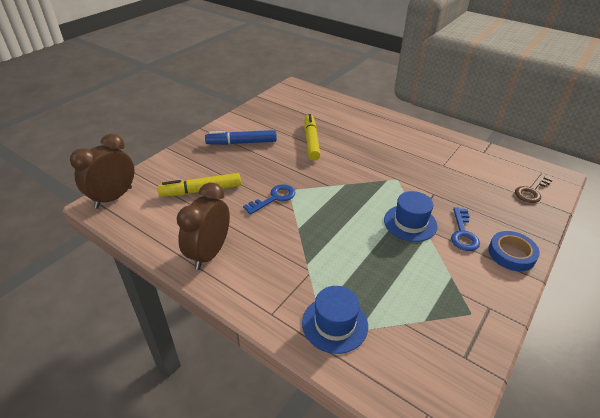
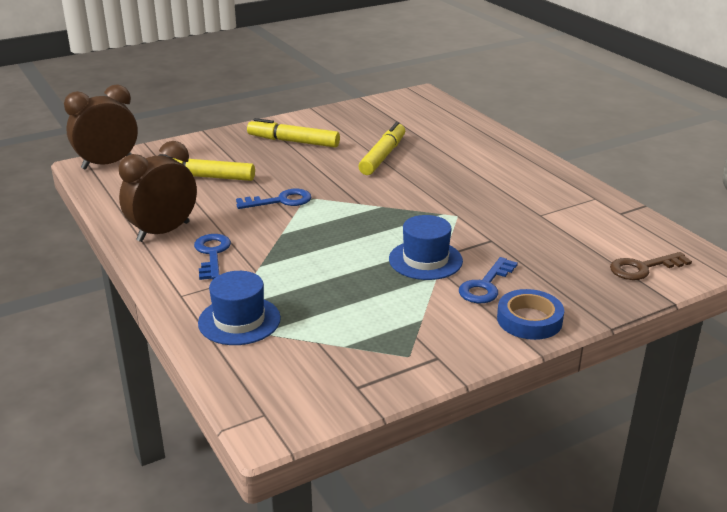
camera: 25 degrees right, 10 degrees down
(241, 143) = (293, 141): blue marker -> yellow marker
(263, 263) = (212, 254): none -> blue key

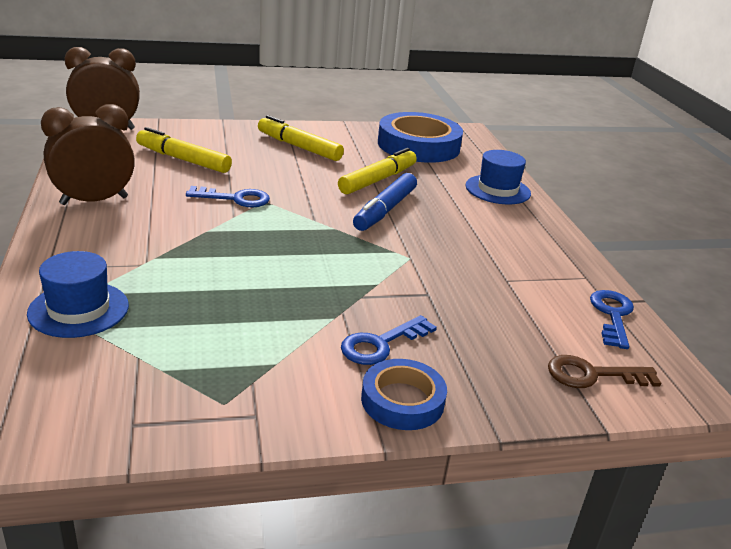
camera: 15 degrees right, 0 degrees up
(212, 254) = (119, 233): blue key -> blue key (612, 315)
(392, 117) = (418, 145): none -> blue tape
(409, 181) = (385, 210): none -> blue marker
(425, 260) = (335, 297): blue hat -> blue hat (497, 190)

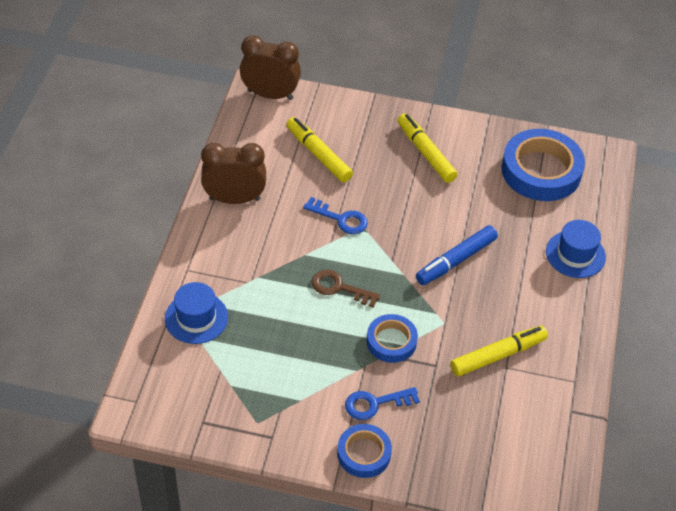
camera: 25 degrees right, 20 degrees up
(360, 283) = (391, 341): none -> blue tape
(378, 180) = (472, 217): yellow marker -> yellow marker (498, 355)
(592, 375) = (504, 473): brown key -> brown key (339, 288)
(612, 315) = (564, 425): blue key -> none

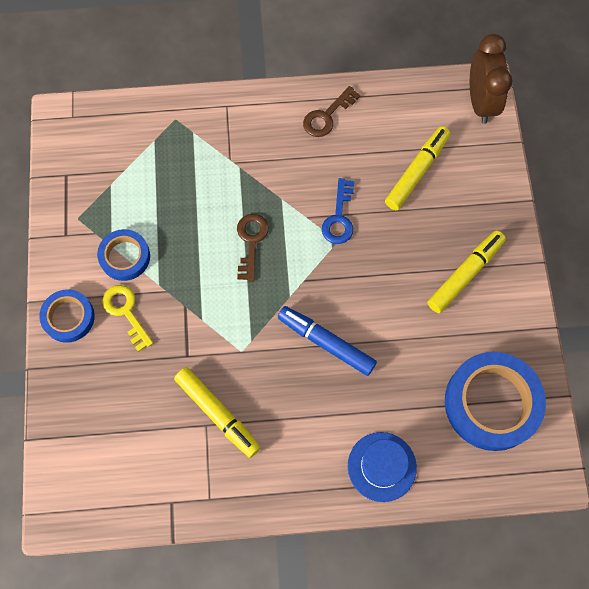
camera: 75 degrees right, 20 degrees up
(196, 318) = (174, 132): blue hat -> none
(234, 199) = (327, 116): brown clock -> brown key
(375, 403) = (126, 312): blue key -> yellow key
(391, 341) = (202, 307): blue tape -> blue tape (125, 257)

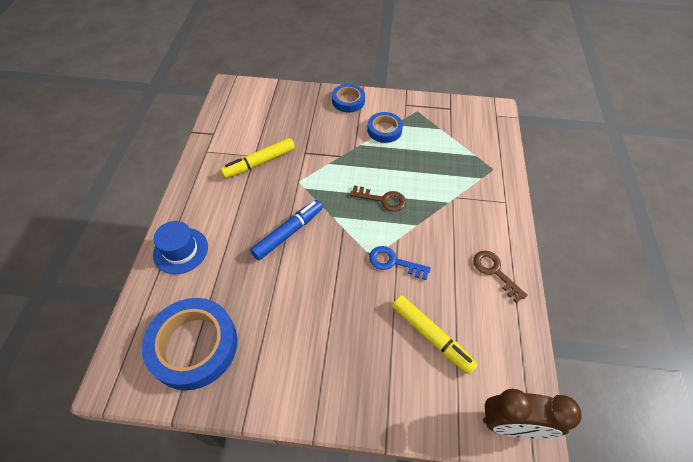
camera: 100 degrees right, 15 degrees down
(126, 312) = (344, 126): yellow key -> none
(465, 274) = (318, 354): yellow marker -> none

